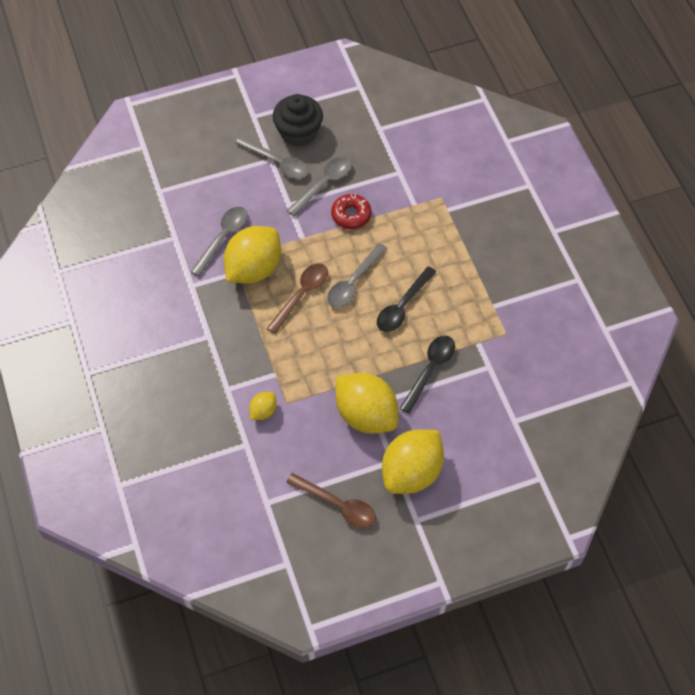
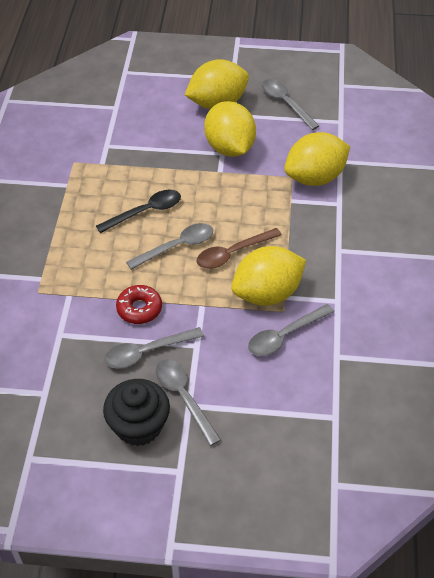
camera: 155 degrees left, 10 degrees down
(263, 411) = (315, 178): yellow lemon -> yellow lemon, size x2.20
(338, 505) = (285, 103): brown spoon -> grey spoon
(430, 369) = (156, 159): black spoon -> none

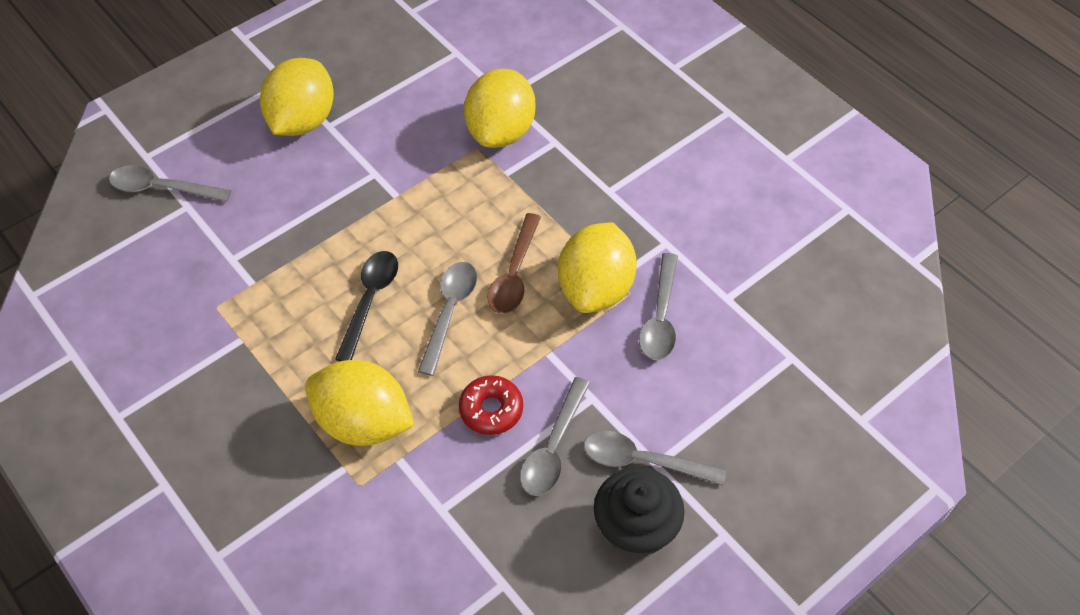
camera: 45 degrees left, 5 degrees up
(229, 148) = (375, 162): yellow lemon -> yellow lemon (363, 422)
(285, 103) = (377, 70): grey spoon -> grey spoon (161, 188)

